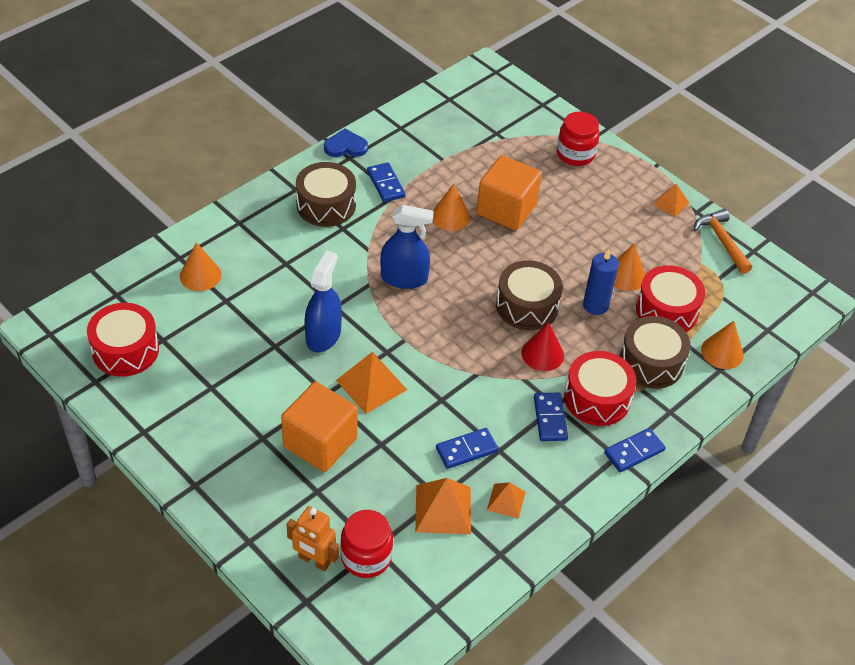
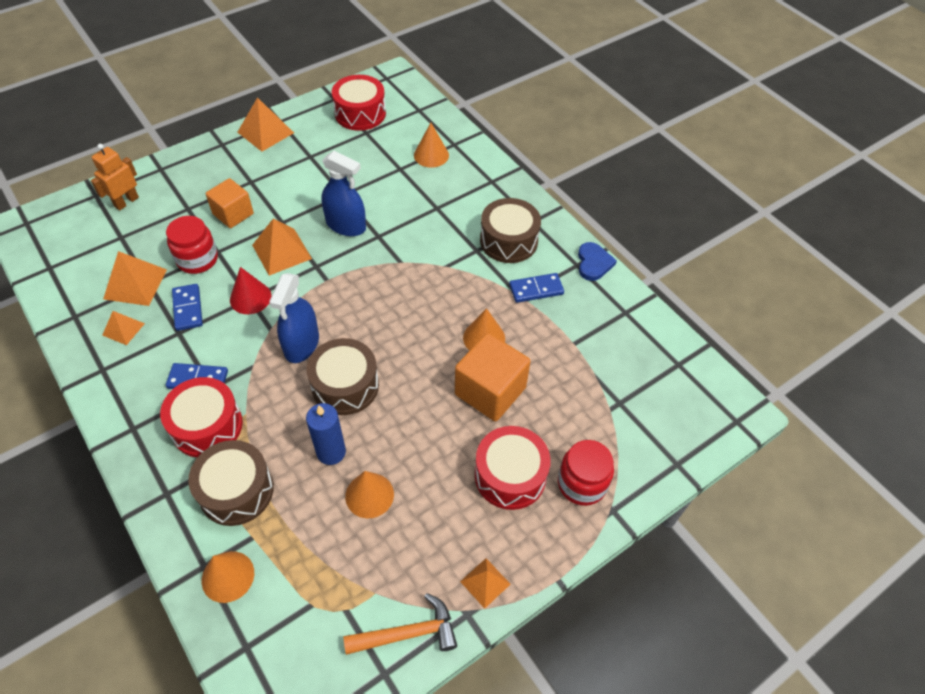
camera: 100 degrees right, 5 degrees up
(168, 442) = (265, 132): none -> orange pyramid
(320, 442) = (233, 214): orange cube -> orange cube, size x0.67
(366, 557) = (114, 231): red jar -> red jar (197, 259)
(404, 278) = (403, 289): blue spray bottle -> blue spray bottle (302, 344)
(542, 354) = (278, 388): red cone -> red cone (250, 298)
(634, 451) = (131, 445): blue domino -> none
(666, 310) = (306, 528): red drum -> red drum (510, 475)

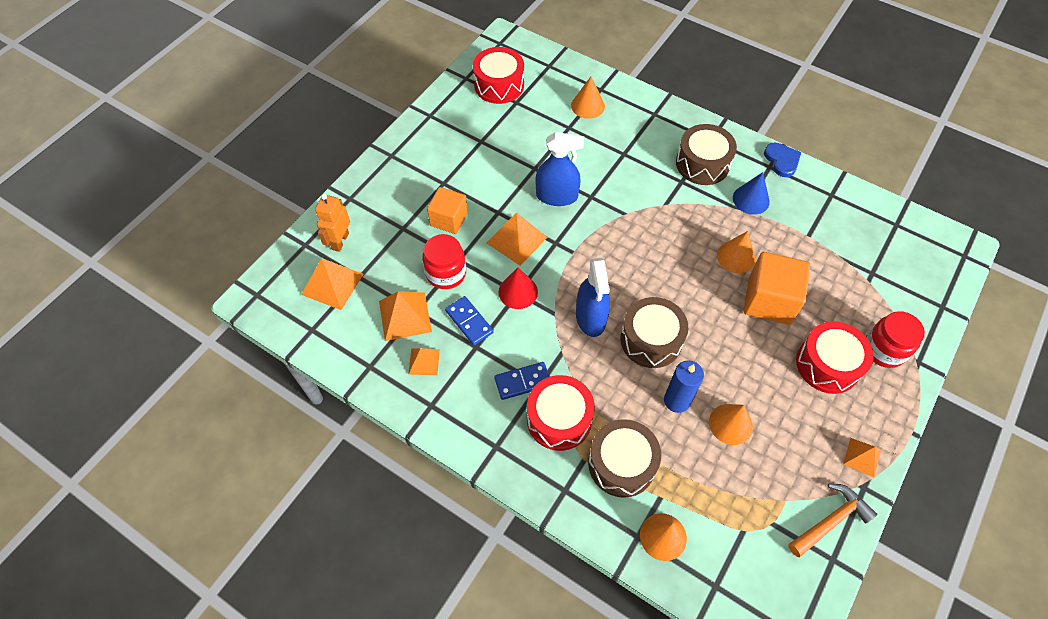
camera: 20 degrees left, 5 degrees up
(265, 132) = (424, 130): orange pyramid -> orange pyramid (332, 284)
(536, 289) = (751, 199): blue domino -> blue cone

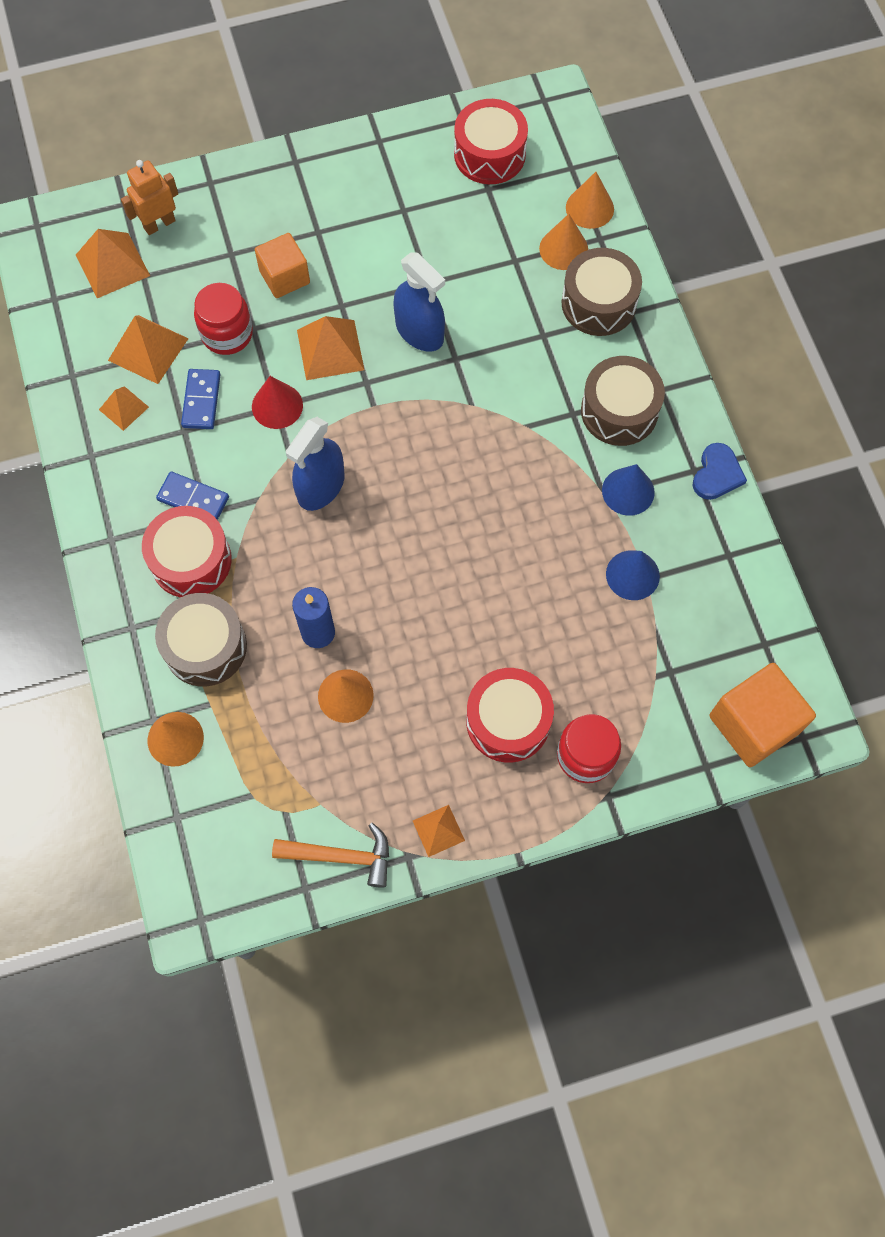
camera: 40 degrees right, 10 degrees up
(651, 340) = (356, 555): brown drum -> brown drum (598, 303)
(736, 257) = (539, 540): orange cone -> orange cone (589, 208)
(769, 300) = (522, 611): orange cube -> orange cube (753, 724)
(800, 239) = (632, 575): none -> blue cone

